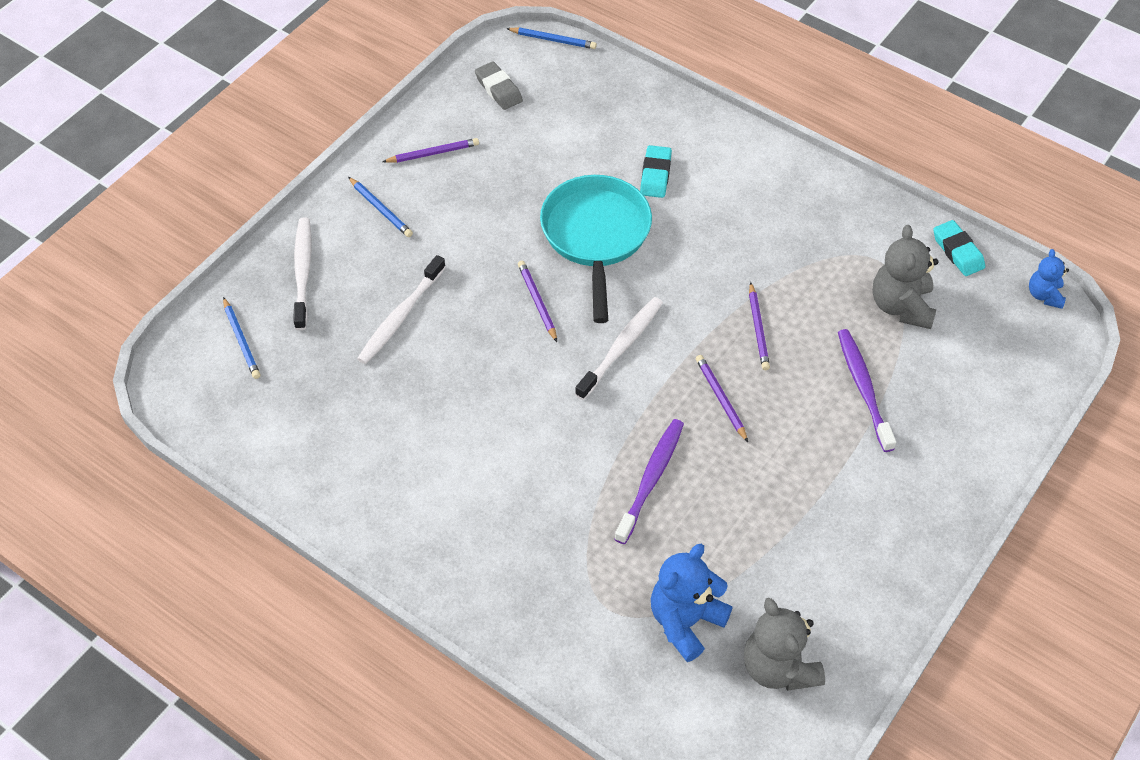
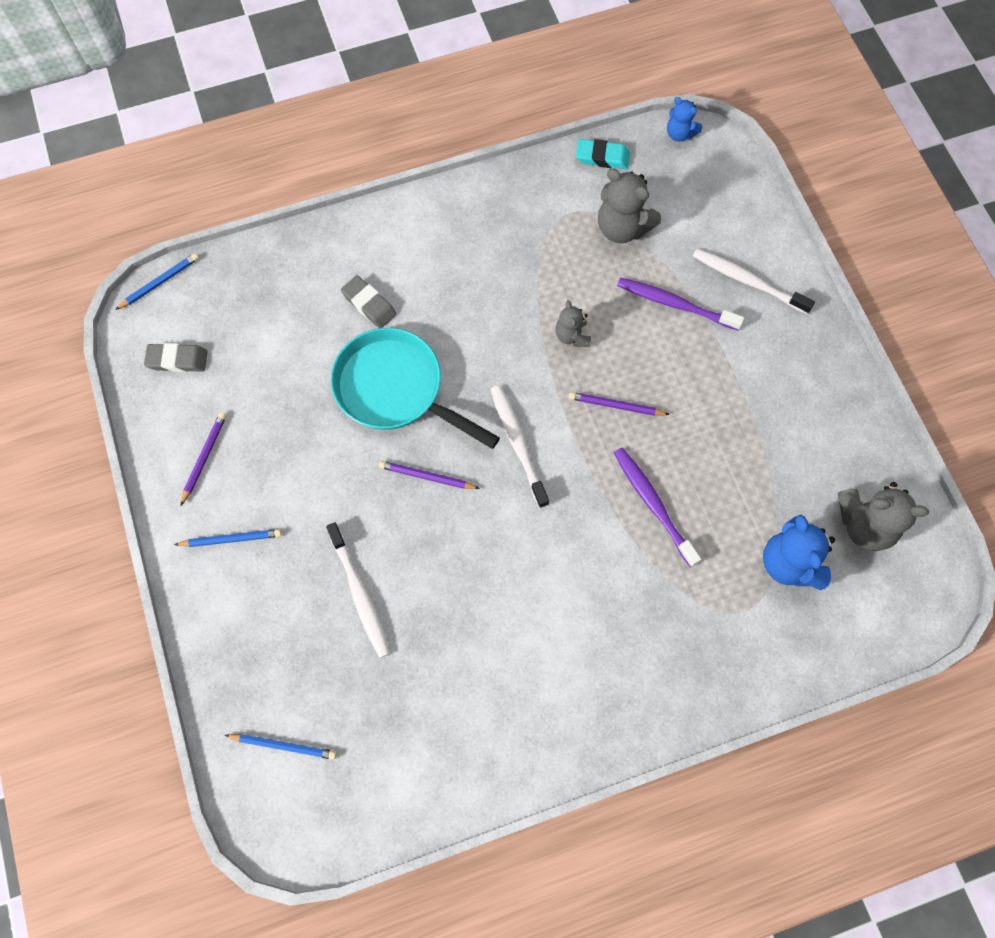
camera: 55 degrees left, 15 degrees up
(303, 272) = (249, 647): white toothbrush -> white toothbrush (747, 281)
(655, 175) = (369, 304): turquoise eraser -> grey eraser
(758, 329) = (572, 336): purple pencil -> grey teddy bear

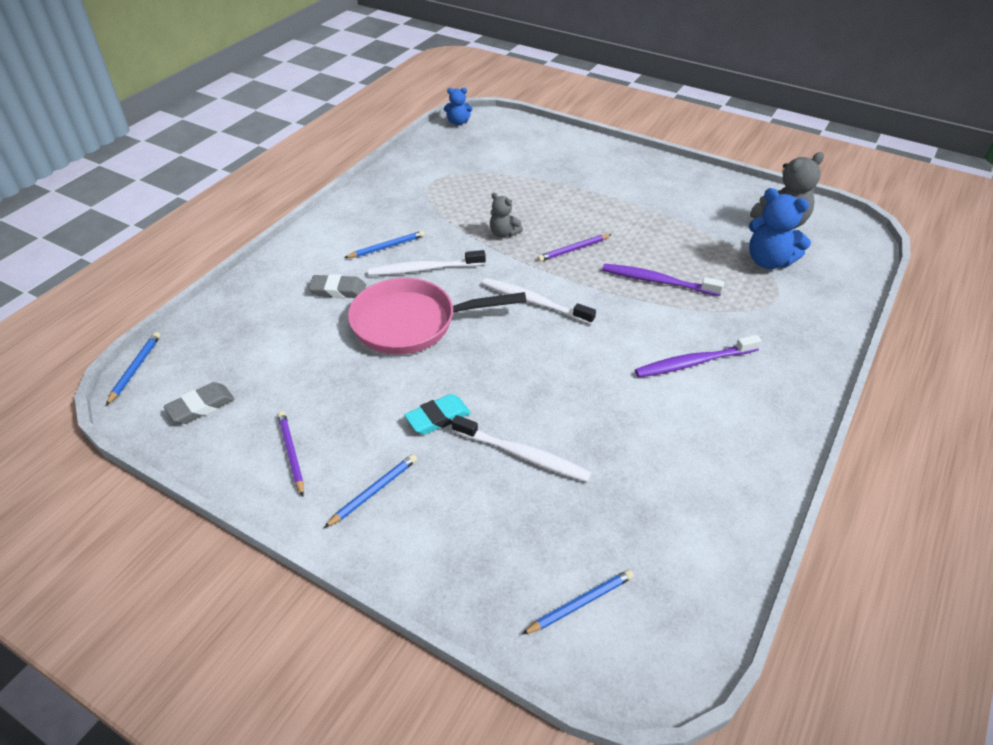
camera: 40 degrees left, 25 degrees down
(395, 389) = (411, 323): turquoise pan -> pink pan
(427, 477) = (492, 356): purple pencil -> none
(453, 278) = (387, 247): none -> blue pencil
(602, 157) = (422, 151): turquoise eraser -> turquoise eraser (438, 418)
(622, 228) = (473, 173): grey teddy bear -> none
(675, 304) = (548, 189): purple toothbrush -> purple toothbrush (694, 362)
(747, 281) = (577, 160): white toothbrush -> white toothbrush (424, 269)

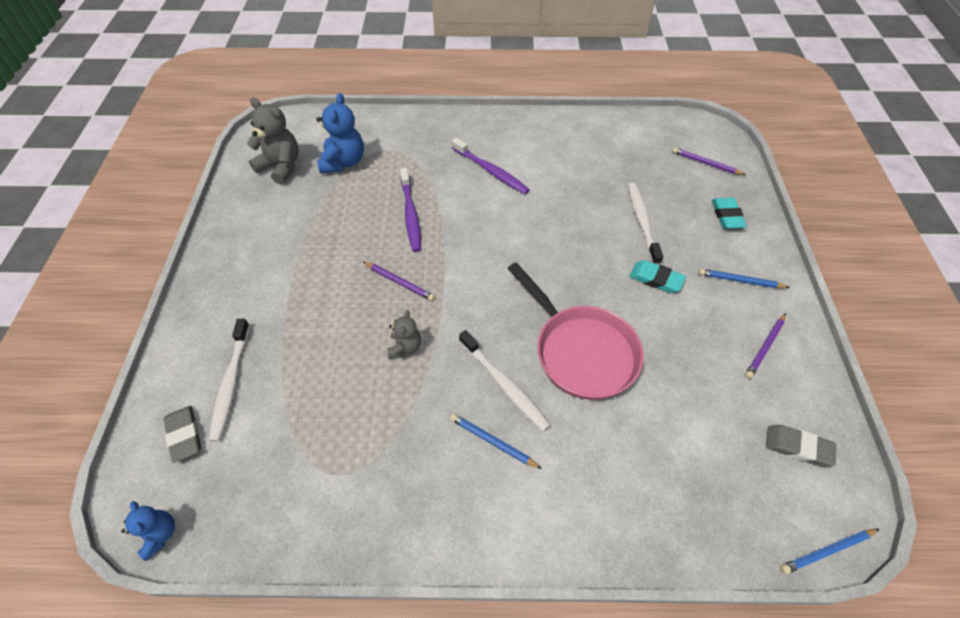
camera: 120 degrees left, 10 degrees up
(338, 290) = (587, 441): grey eraser -> grey eraser (185, 435)
(469, 552) = (727, 216): none -> turquoise eraser
(534, 302) = (491, 279): white toothbrush -> white toothbrush (231, 383)
(580, 603) = (706, 163): blue pencil -> purple pencil

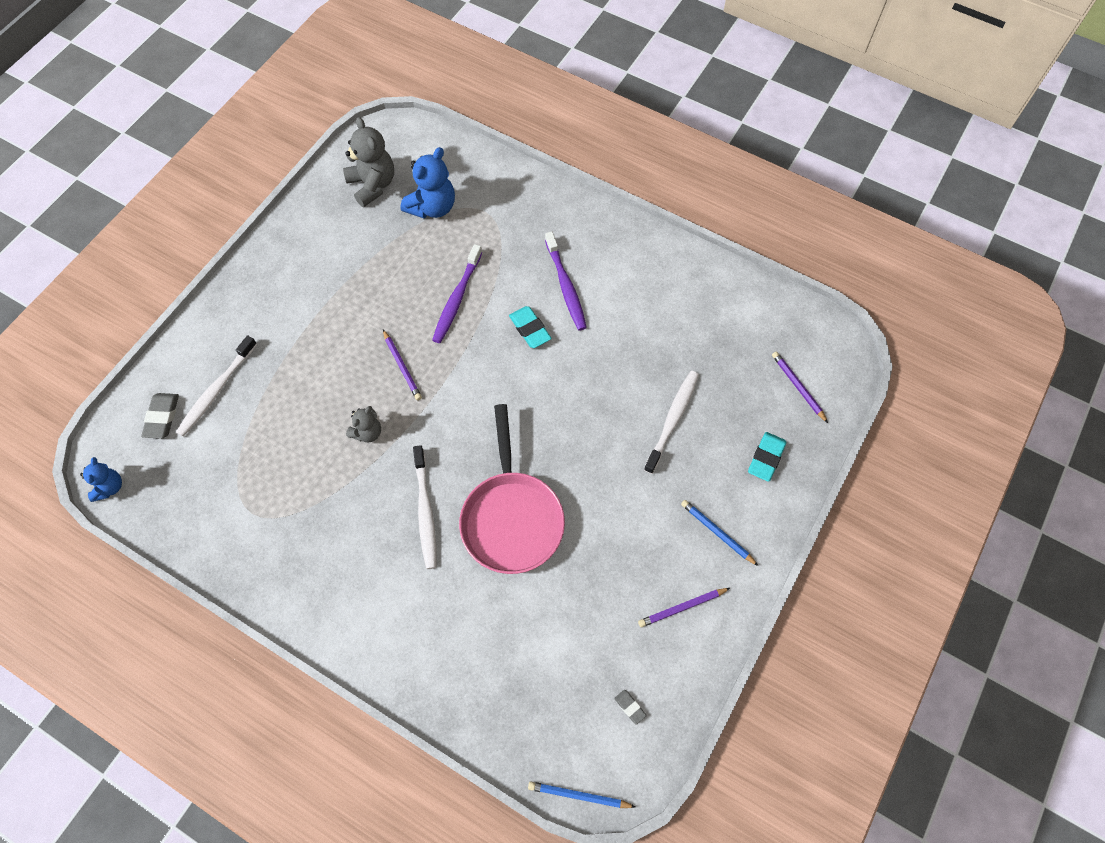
camera: 30 degrees right, 10 degrees up
(492, 442) = (382, 554): blue pencil -> none
(656, 279) = (635, 487): turquoise eraser -> turquoise eraser (530, 329)
(797, 447) = (630, 707): grey eraser -> grey eraser, size x0.55

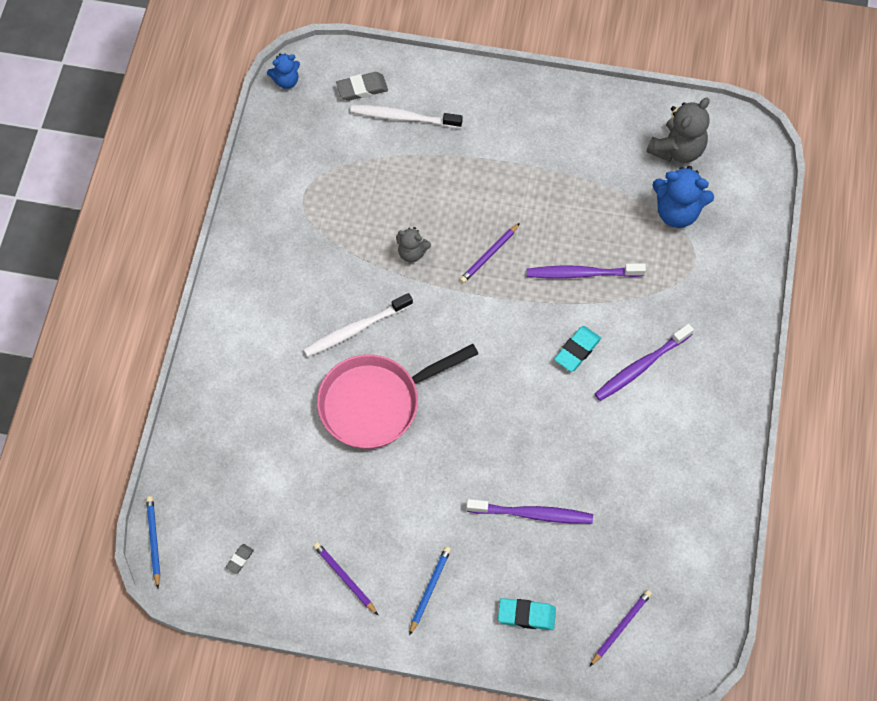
camera: 70 degrees right, 0 degrees up
(672, 420) = (532, 514): white toothbrush -> purple toothbrush

